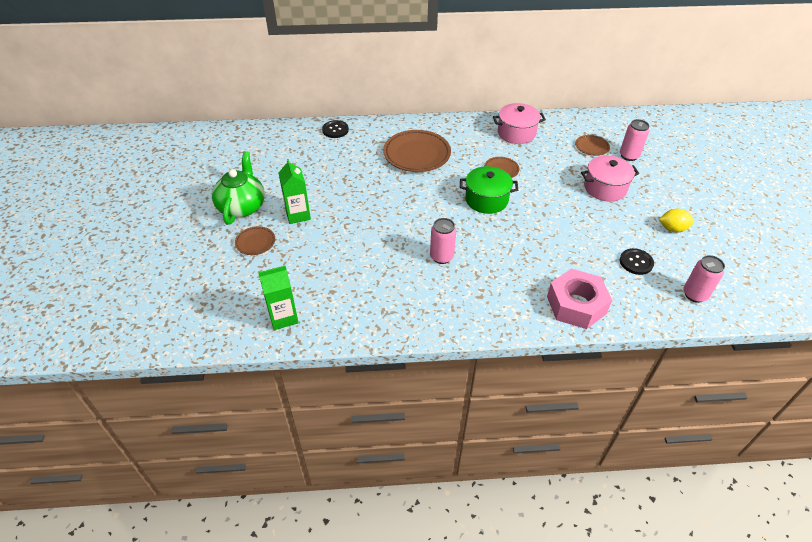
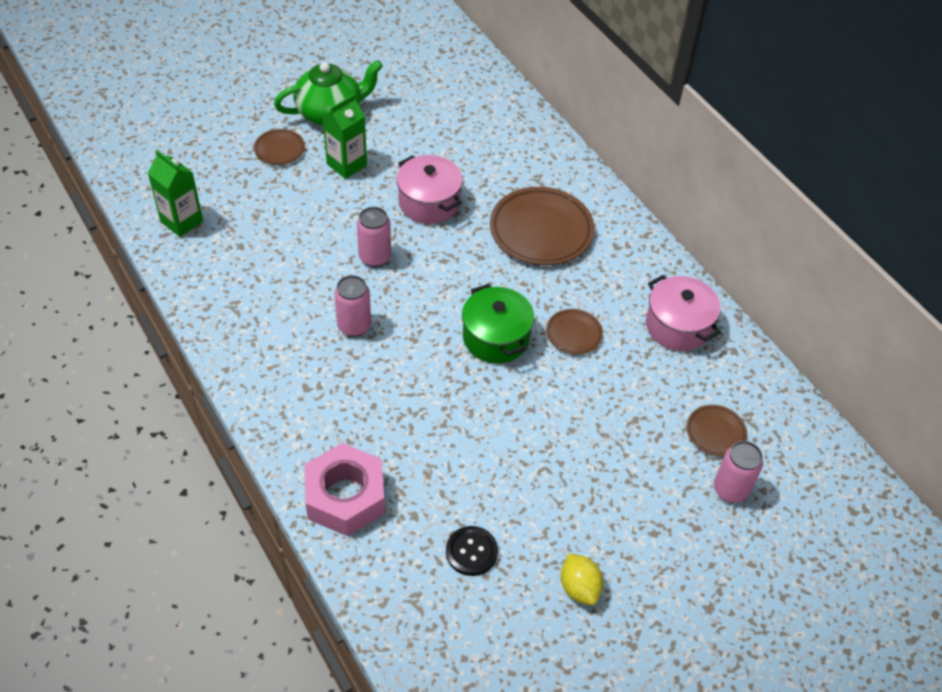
camera: 60 degrees right, 5 degrees up
(335, 130) = (532, 130): black button -> none
(605, 188) = (620, 474): pink pot -> pink pot (429, 202)
(695, 294) = (445, 643): pink can -> pink can (375, 257)

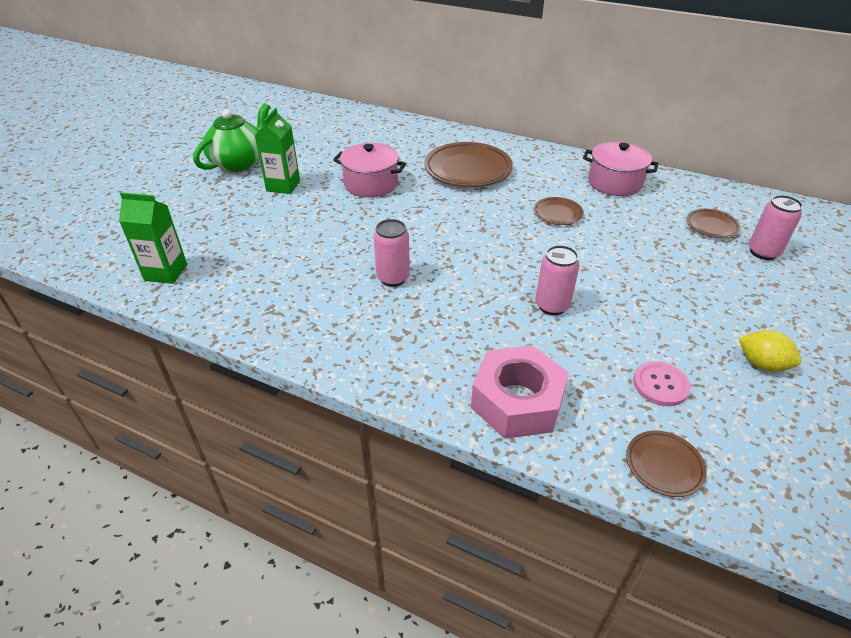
camera: 30 degrees left, 10 degrees down
(279, 149) = (217, 196): brown plate -> brown plate (664, 465)
(375, 257) = (363, 229): pink can -> pink can (552, 306)
(471, 552) = (660, 385): black button -> pink button
(496, 337) = (508, 238): green pot -> none

